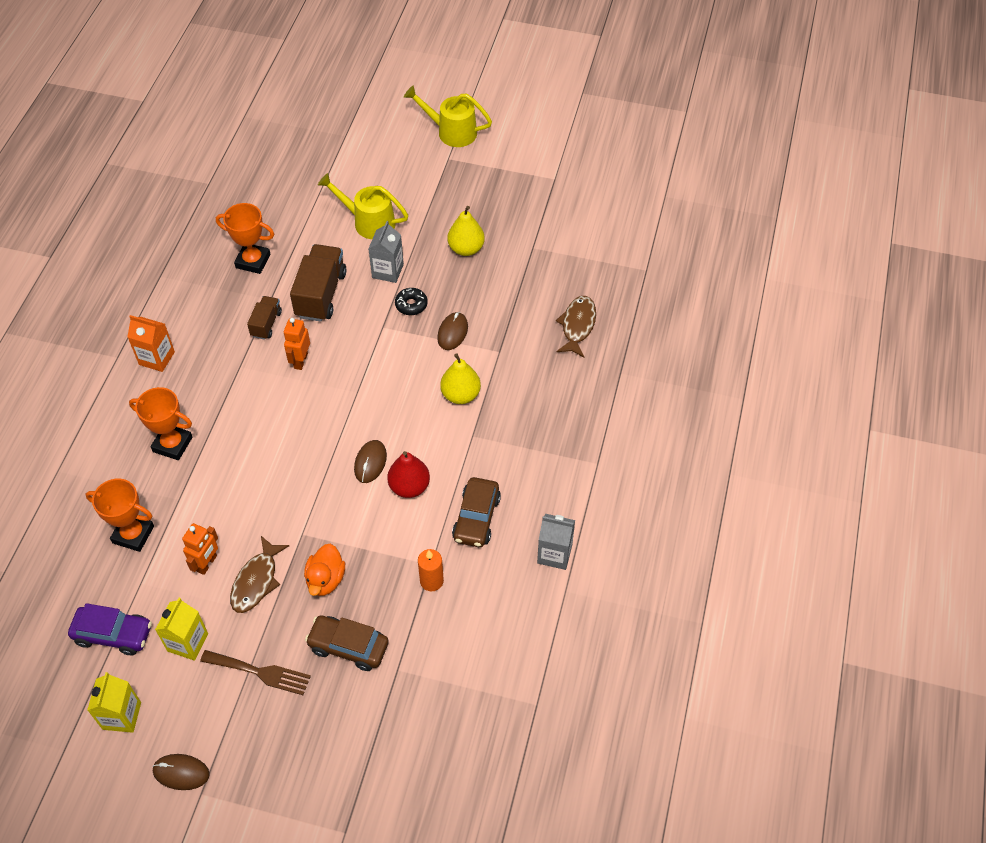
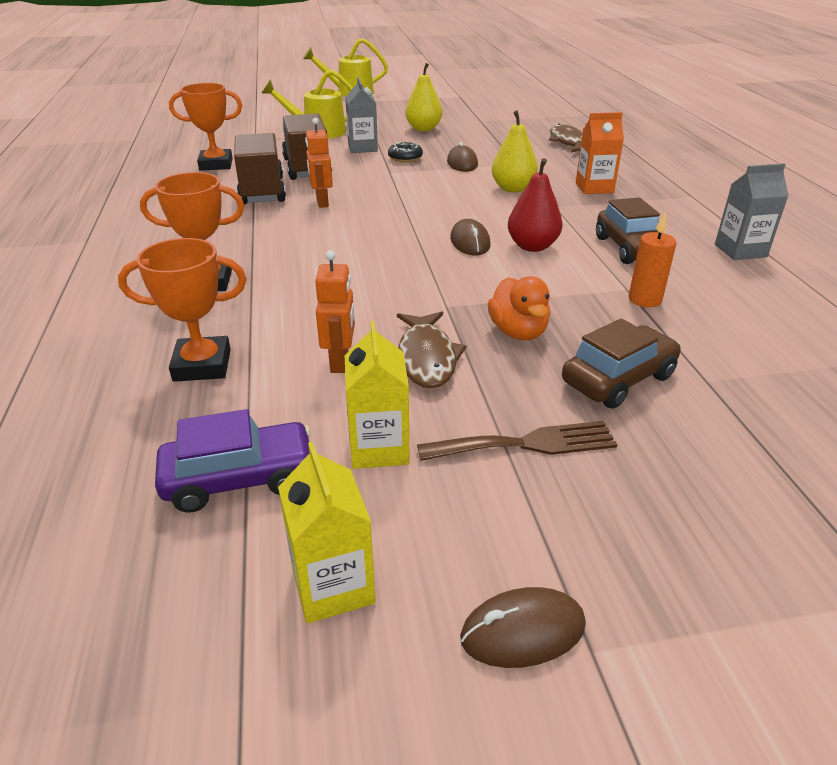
camera: 25 degrees left, 20 degrees down
(157, 358) = (142, 232): orange carton -> orange carton (594, 188)
(266, 324) = (262, 191): brown truck -> brown truck, size x1.81
(348, 646) = (618, 379): brown car -> brown car turned 150 degrees clockwise

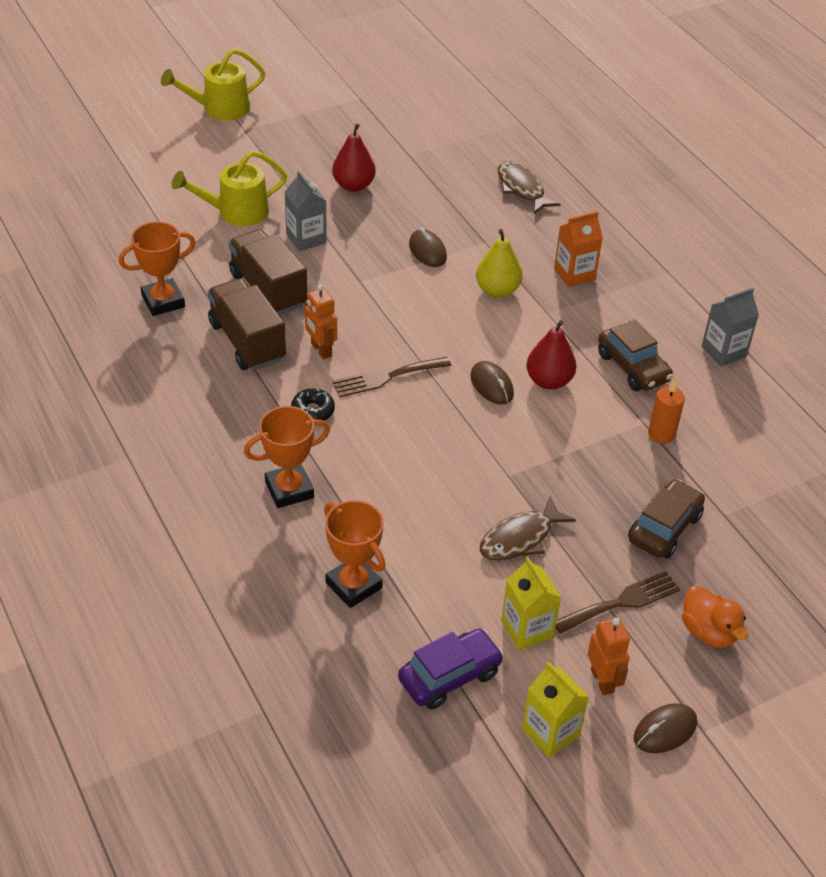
camera: 20 degrees left, 10 degrees up
(202, 365) = (353, 585): orange trophy -> orange trophy turned 75 degrees clockwise
(340, 362) = (457, 557): orange robot -> orange robot (602, 680)
(368, 224) = (386, 377): none -> brown fork
(405, 158) = (363, 251): black donut -> black donut (313, 411)
(423, 129) = (353, 185): yellow pear -> red pear
(427, 358) = (520, 538): brown fish -> brown fish turned 75 degrees clockwise
(518, 332) = (576, 494): orange duck -> orange duck (708, 632)

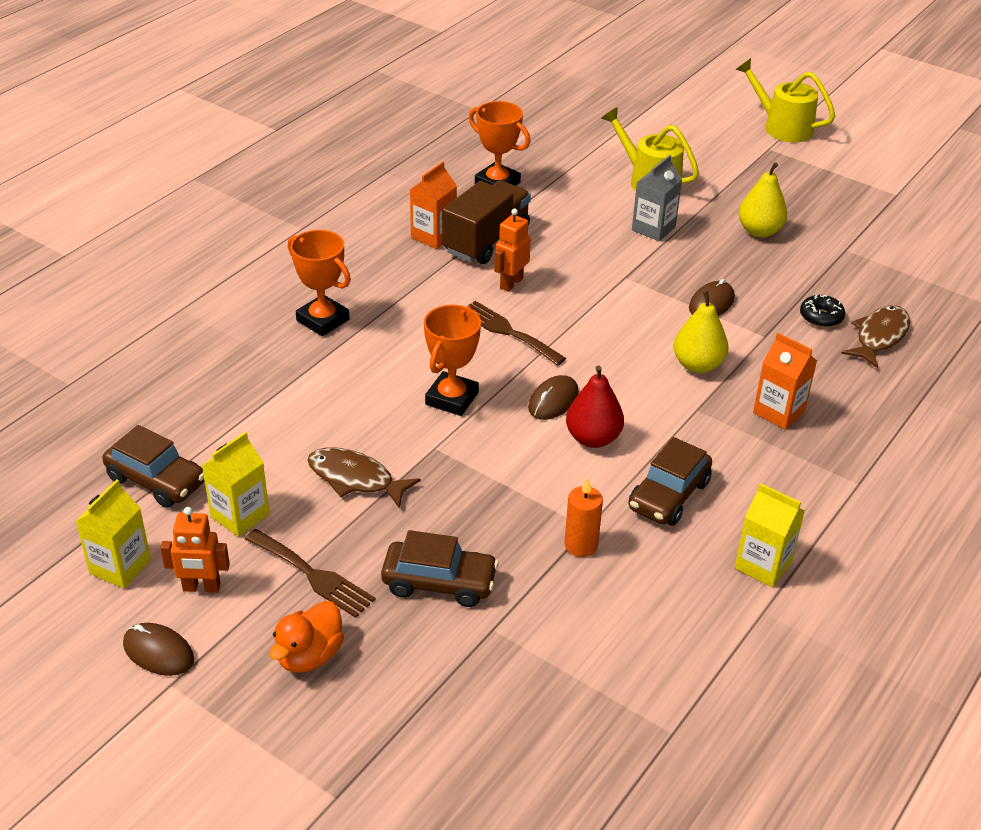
camera: 65 degrees right, 5 degrees down
(213, 372) = (433, 236): none -> orange carton
(268, 290) = (563, 230): brown truck -> none
(313, 411) = (429, 303): black donut -> black donut (821, 317)
(353, 185) = (759, 231): red pear -> yellow pear
(353, 585) = (233, 391): orange trophy -> orange trophy (452, 398)
(449, 676) = (156, 481): purple car -> brown car
(602, 680) = (201, 587): orange robot -> orange robot turned 45 degrees clockwise
(723, 351) = (763, 565): grey carton -> yellow carton

